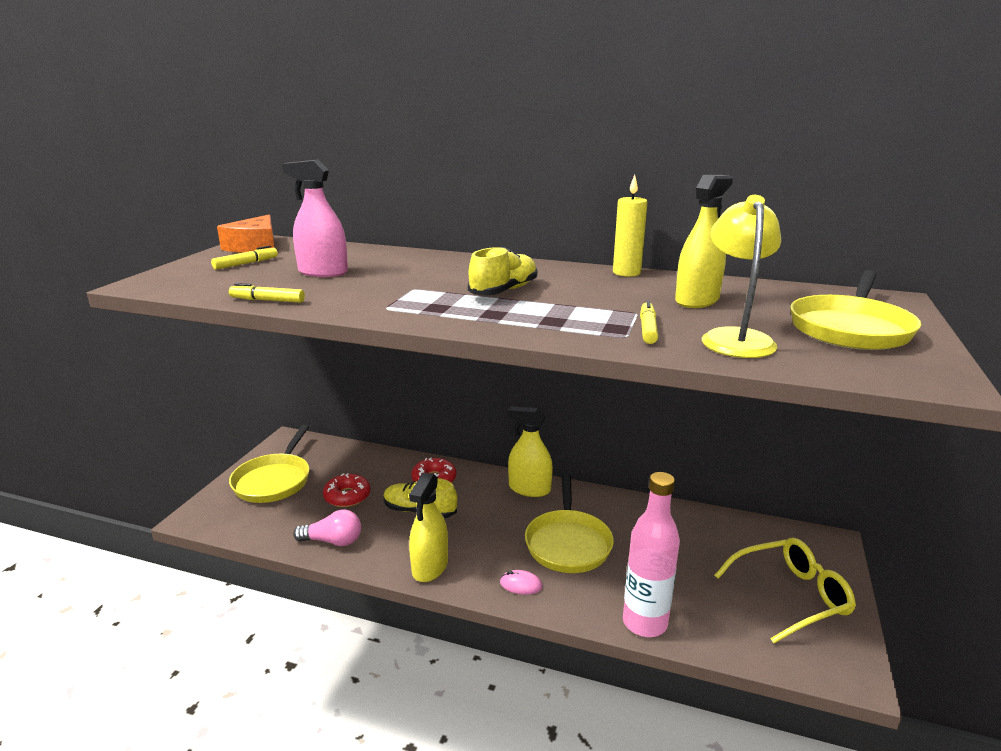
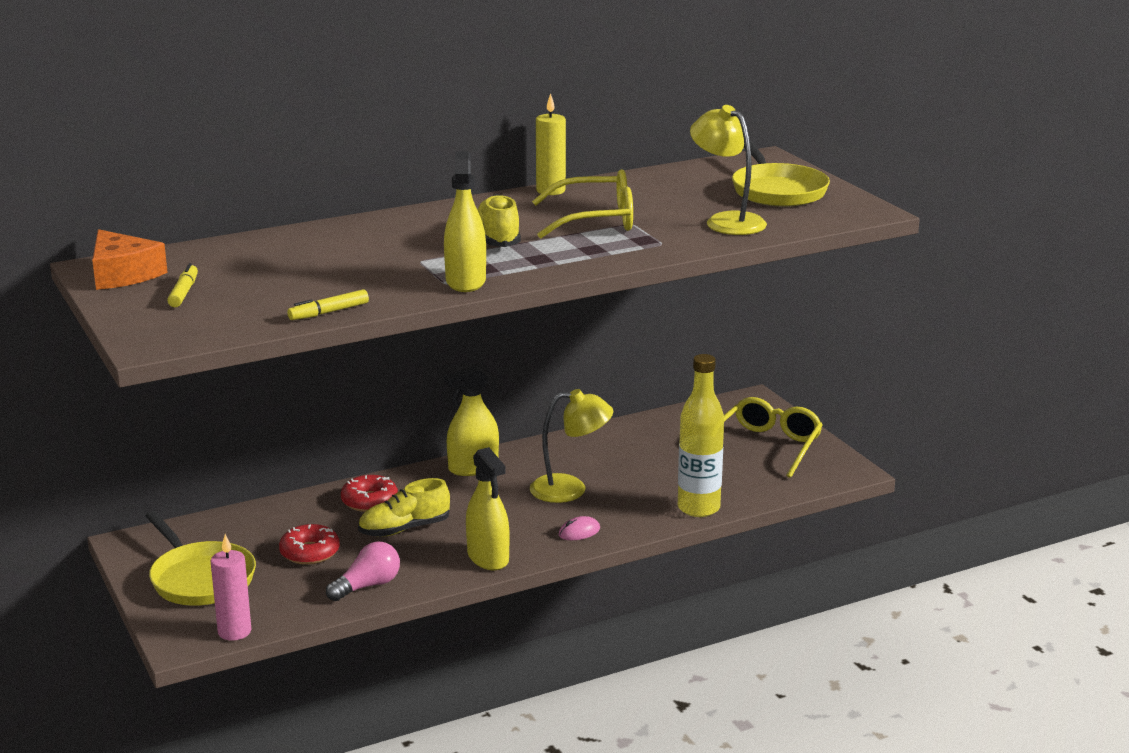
camera: 45 degrees left, 0 degrees up
(224, 527) = (234, 632): none -> pink candle
(323, 272) = (292, 274): pink spray bottle -> none
(568, 543) = (570, 489): yellow pan -> yellow lamp
(611, 301) = (596, 220): none -> yellow glasses
(644, 623) = (698, 508): pink bottle -> yellow bottle
(648, 329) = (664, 233): yellow marker -> none
(697, 300) = (650, 200): yellow spray bottle -> yellow spray bottle (465, 281)

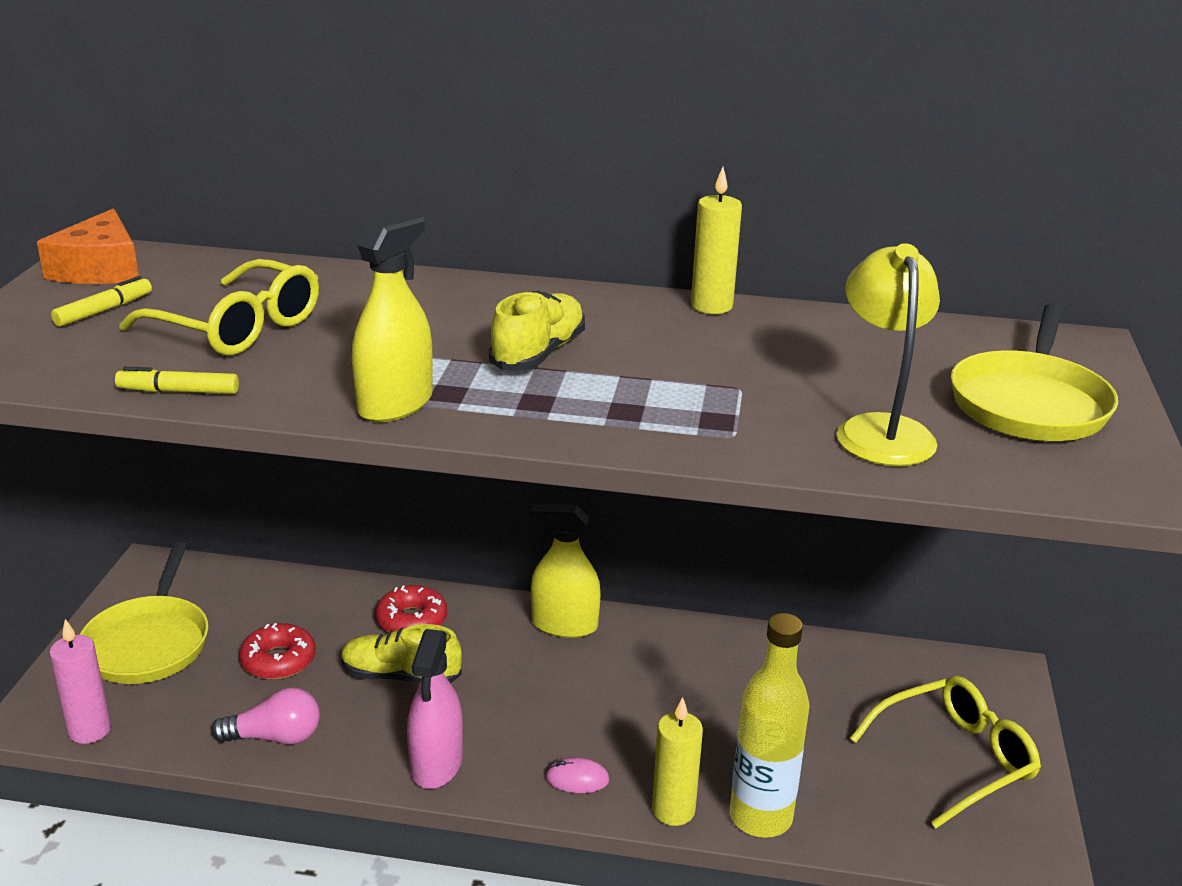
camera: 35 degrees right, 5 degrees up
(488, 558) = (436, 764): yellow spray bottle -> pink spray bottle
(570, 489) = (636, 707): yellow lamp -> none
(596, 220) = (700, 367): yellow glasses -> yellow glasses (237, 327)
(649, 523) = (673, 810): none -> yellow candle

